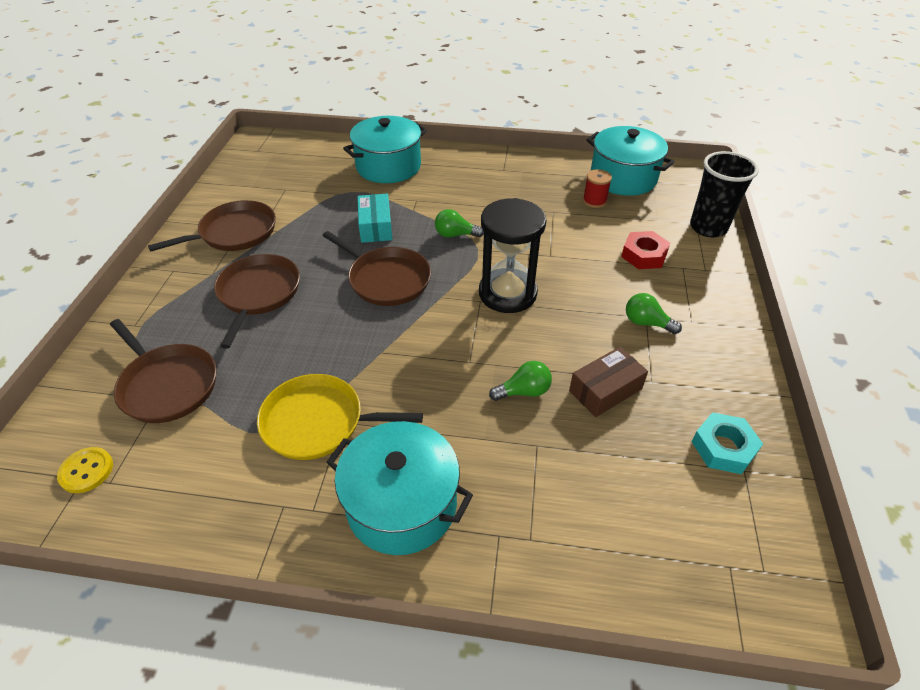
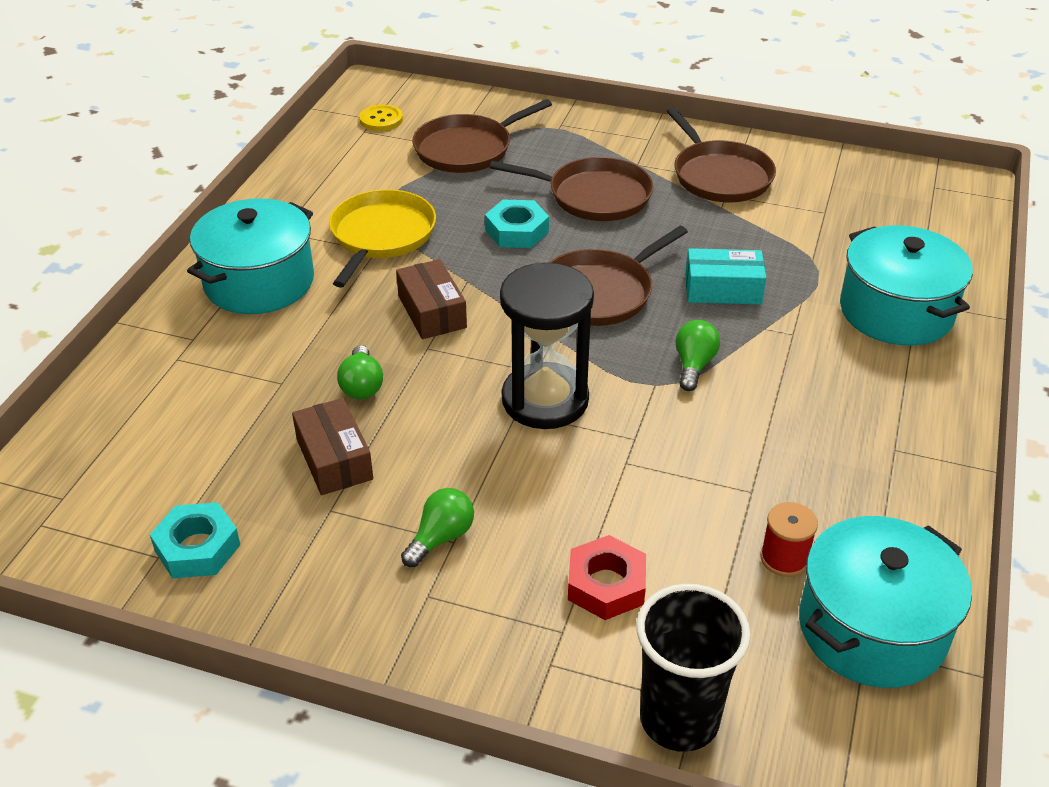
camera: 100 degrees right, 5 degrees down
(309, 332) = (517, 231): none -> turquoise nut
(425, 366) = (432, 312): none -> brown box

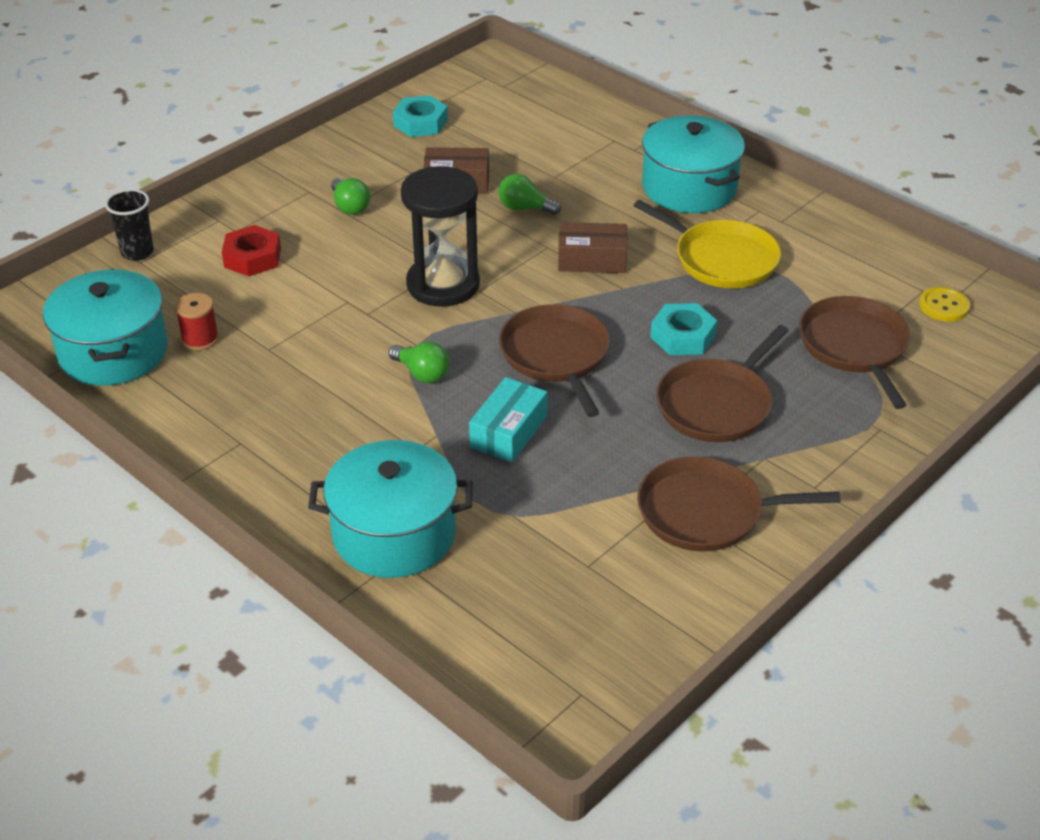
camera: 115 degrees right, 0 degrees up
(679, 719) = (137, 252): black cup -> black cup, size x0.64

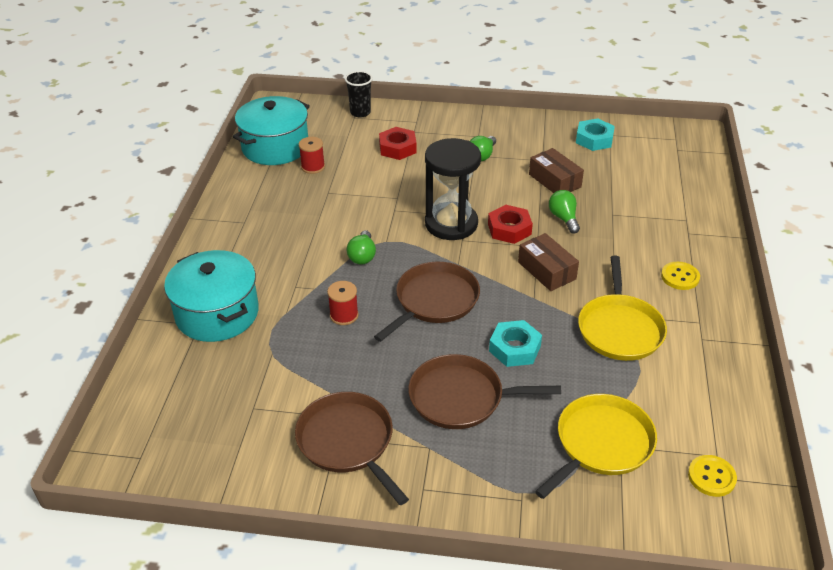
camera: 55 degrees right, 0 degrees up
(499, 250) = (509, 229): none -> red nut
(508, 432) = (344, 315): turquoise box -> red spool
(689, 188) = (680, 277): turquoise pot -> yellow button
(854, 347) = (601, 444): brown pan -> yellow pan

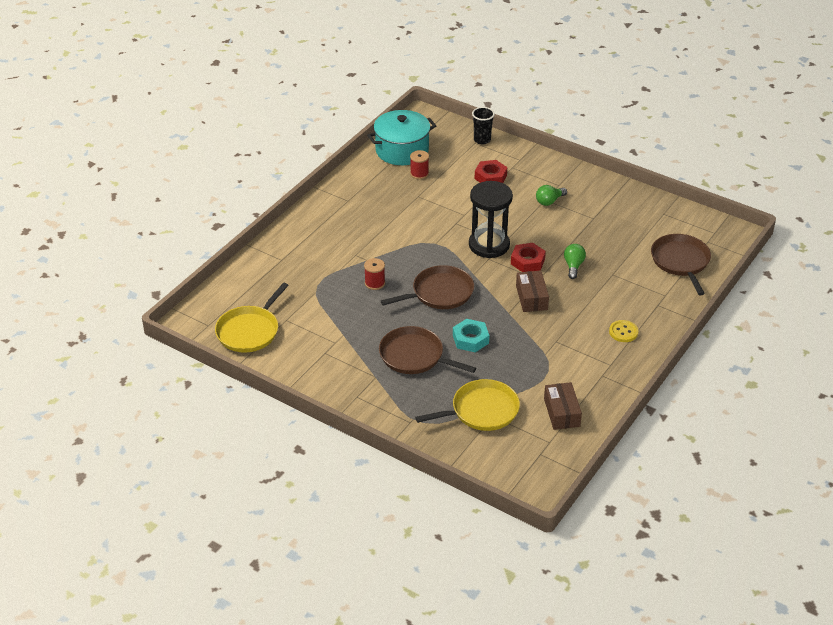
camera: 25 degrees right, 0 degrees up
(217, 313) = (296, 256): turquoise pot -> none
(348, 442) = (329, 357): brown pan -> brown pan (681, 262)
(362, 256) = (412, 248): green light bulb -> none
(555, 180) = (589, 236): brown box -> brown box (562, 412)
(594, 139) = (647, 214): turquoise nut -> none
(620, 329) = (551, 350): yellow pan -> yellow pan (249, 331)
(711, 477) = (535, 451): yellow button -> none

